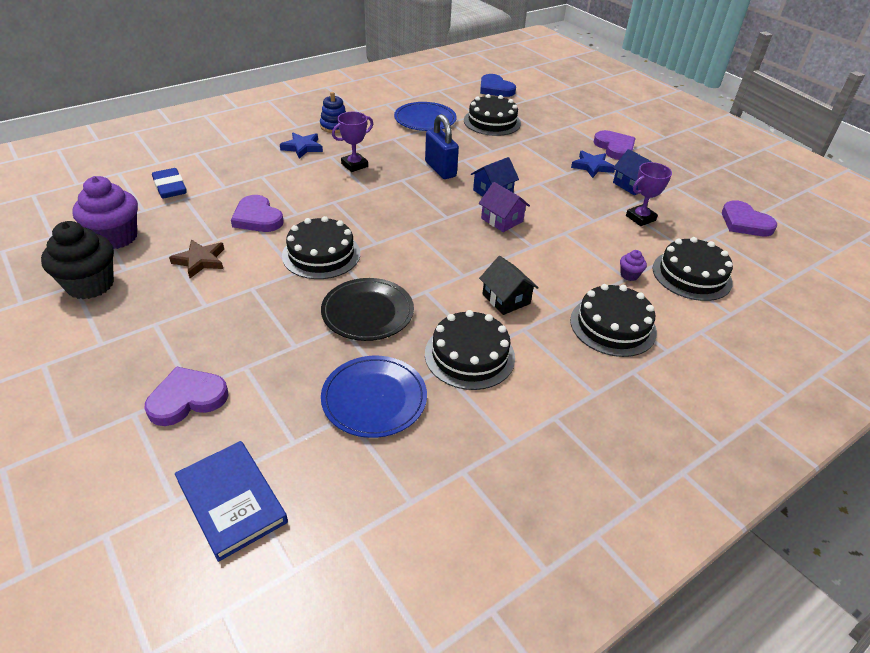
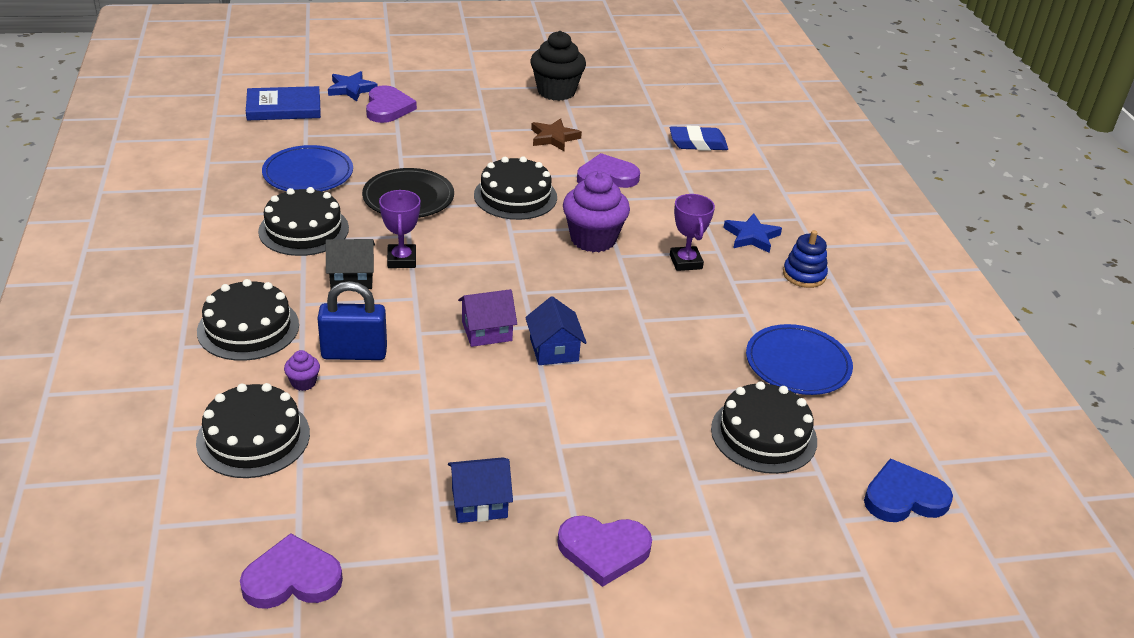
camera: 115 degrees right, 5 degrees down
(116, 237) = (621, 108): purple cupcake -> purple cupcake (593, 239)
(440, 169) = (637, 326): blue padlock -> blue padlock (354, 353)
(592, 166) = (559, 484): blue star -> blue star (351, 89)
(640, 218) = (395, 460): purple trophy -> purple trophy (401, 260)

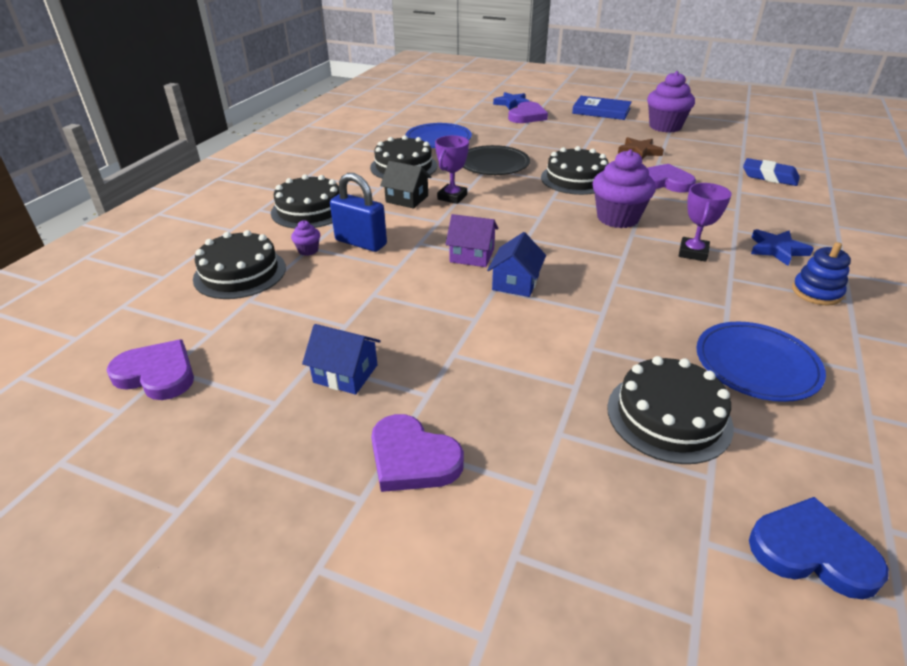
camera: 35 degrees right, 0 degrees up
(284, 107) = (458, 105): blue book -> blue book (601, 111)
(556, 91) = (665, 127): black cupcake -> purple cupcake

